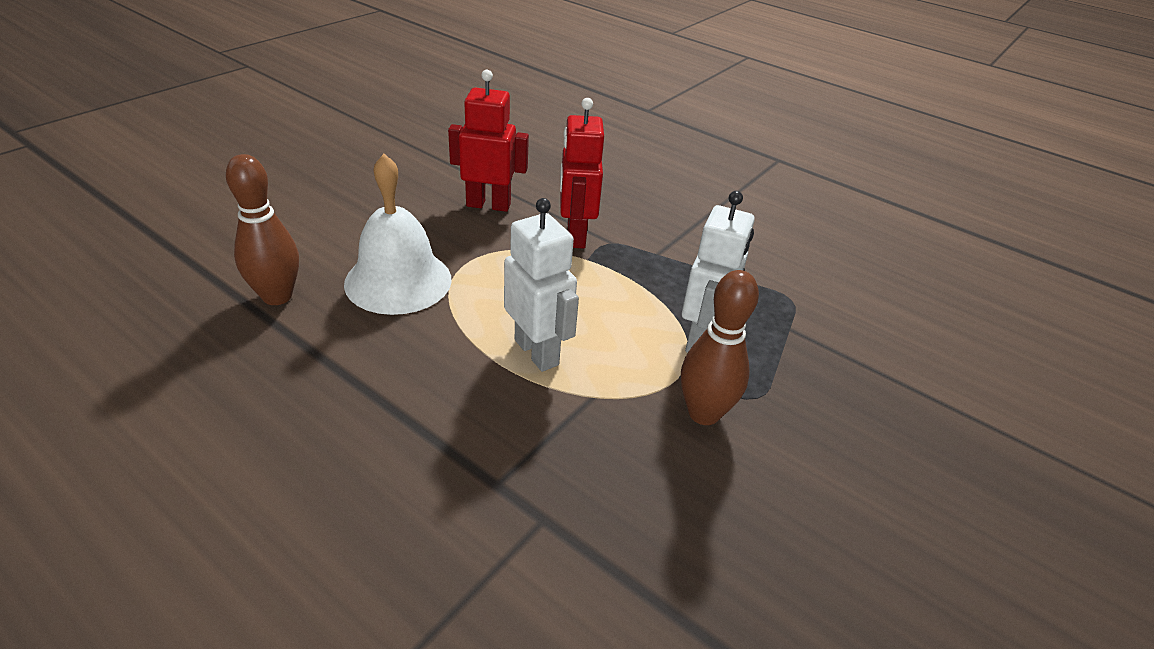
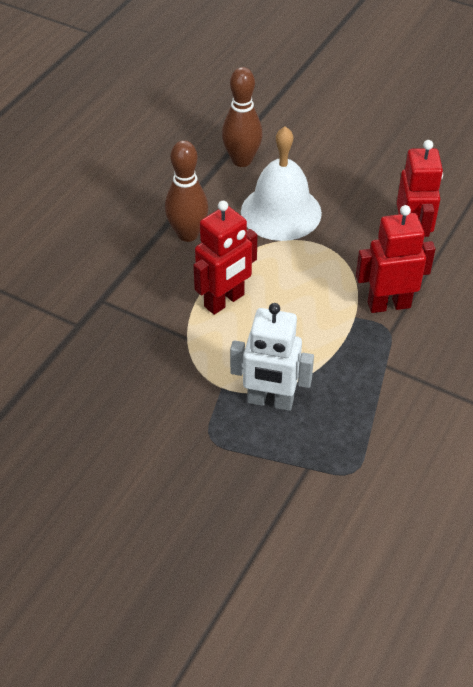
camera: 85 degrees right, 10 degrees up
(537, 352) = (224, 301): white robot -> red robot
(703, 413) = (184, 403): brown bowling pin -> brown bowling pin (187, 234)

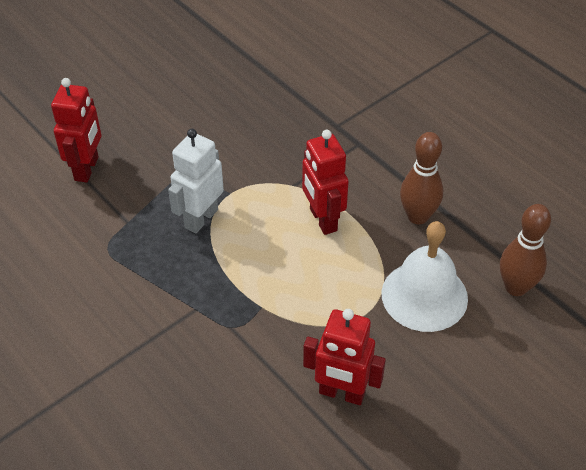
camera: 110 degrees right, 0 degrees up
(388, 304) = (264, 338): red robot -> red robot (87, 169)

